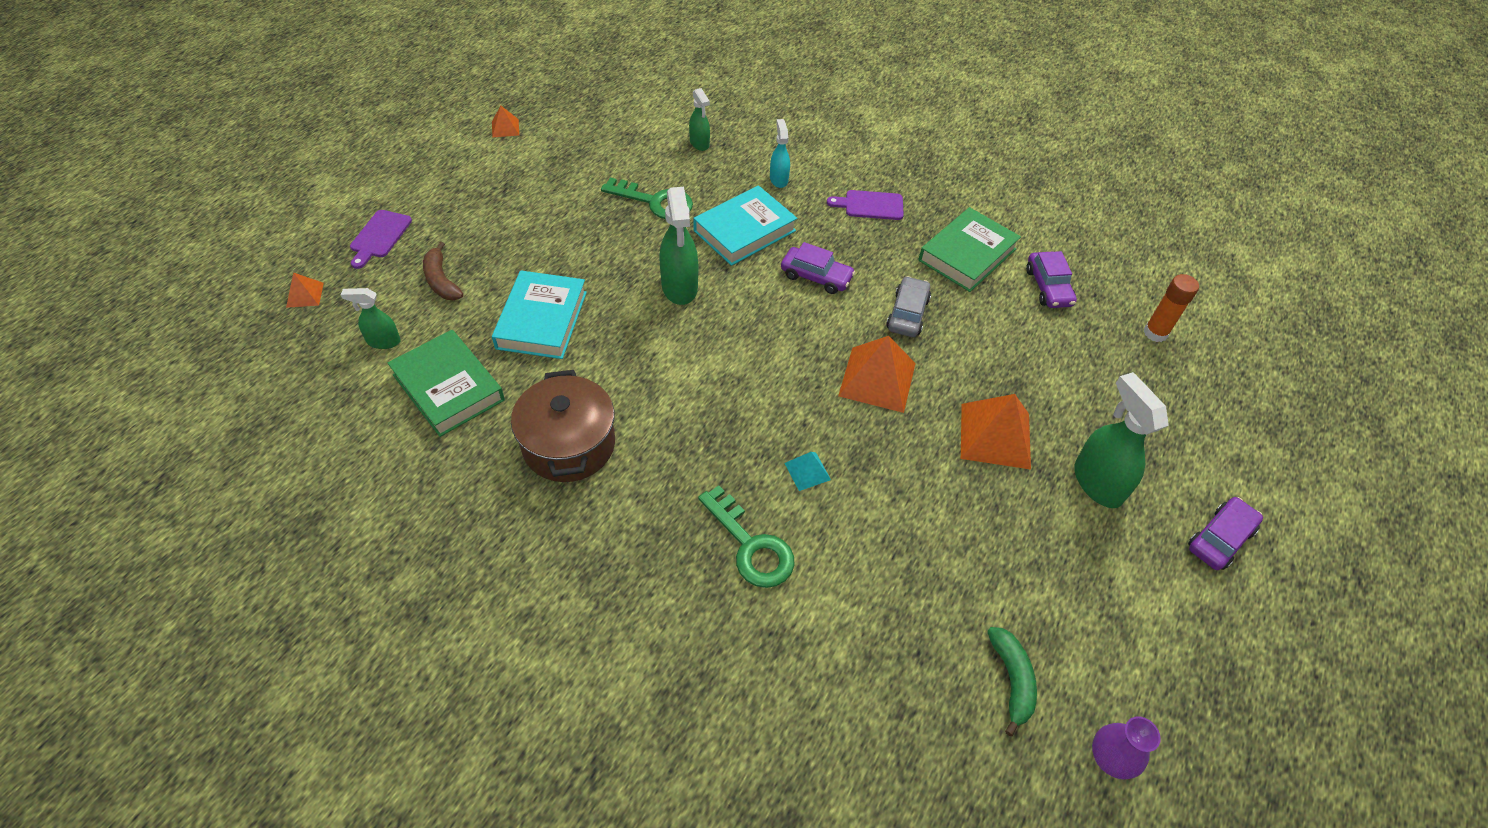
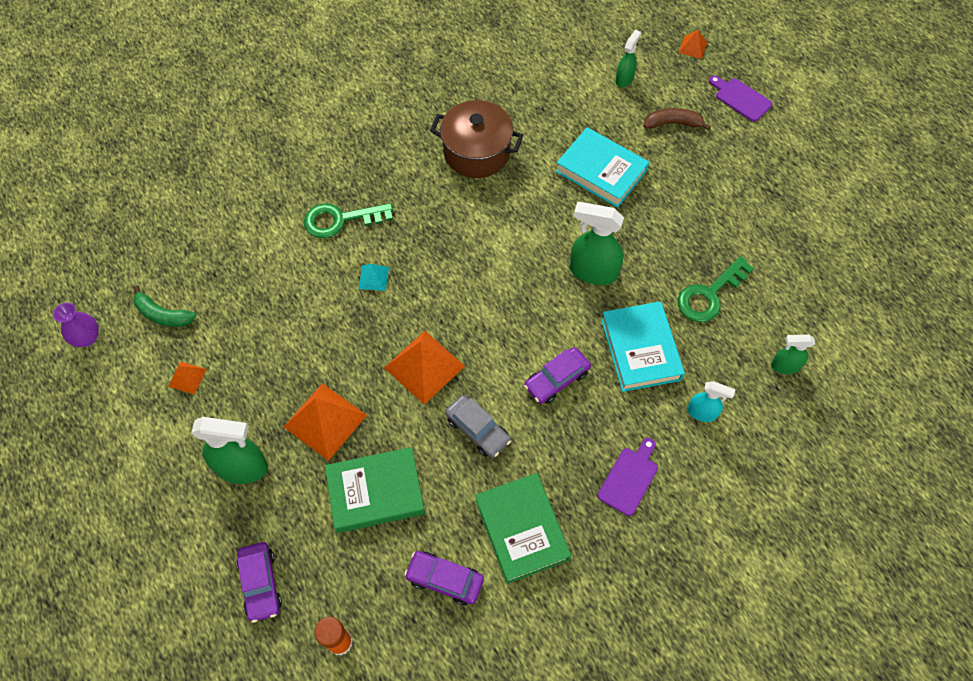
camera: 120 degrees right, 10 degrees up
(448, 387) = (562, 103): green book -> green book (375, 492)
(505, 128) = (863, 215): orange pyramid -> orange pyramid (187, 377)
(1220, 539) = (145, 523): purple car -> purple car (260, 583)

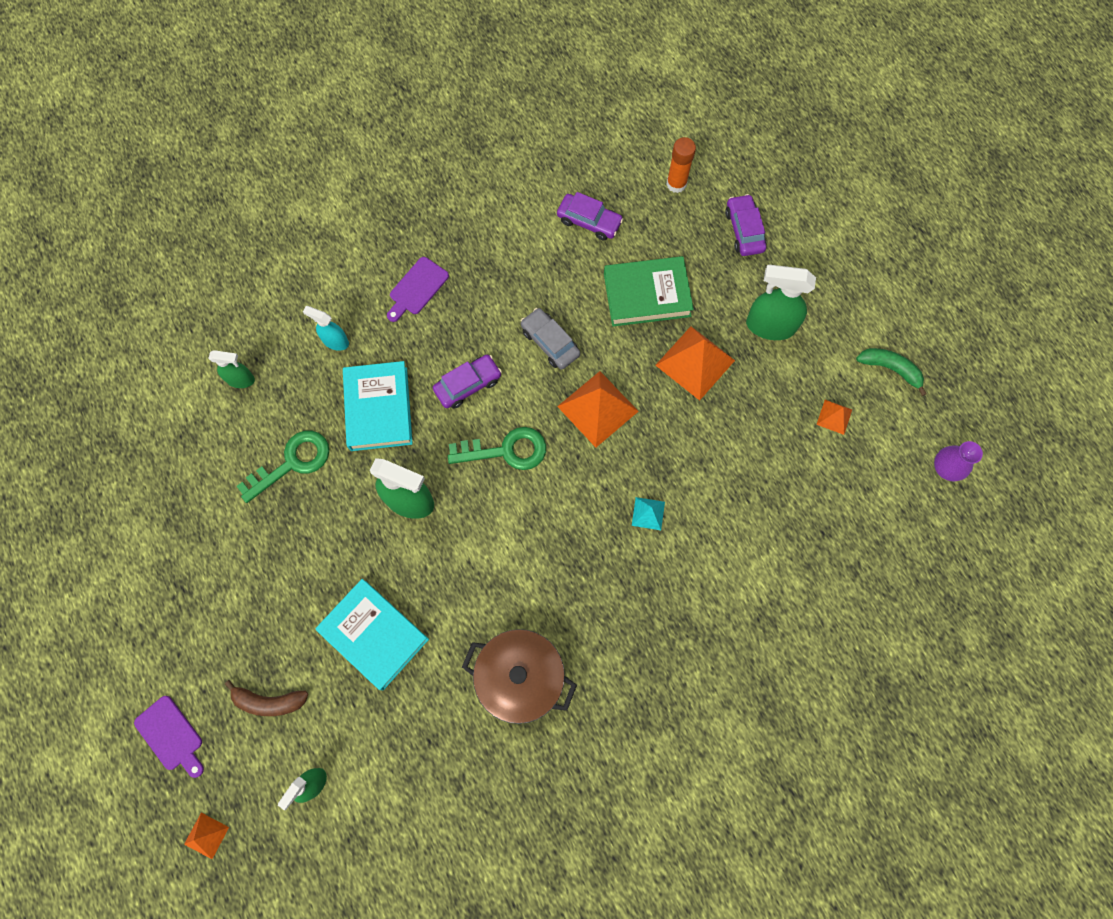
camera: 175 degrees left, 10 degrees up
(163, 314) = (870, 488): green banana -> green banana (890, 369)
(340, 220) = (686, 592): green key -> green key (506, 450)
(522, 529) = (519, 254): green book -> none

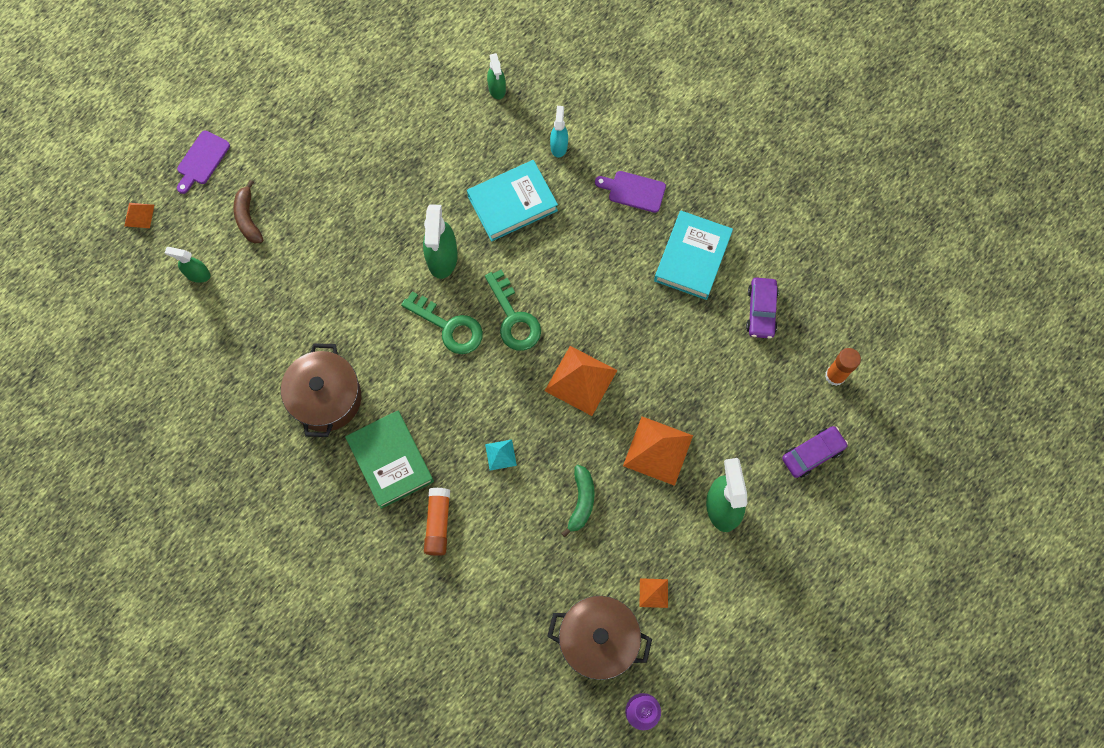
camera: 70 degrees right, 0 degrees up
(292, 462) = (441, 156): green key -> green key (449, 327)
(374, 635) = (323, 273): turquoise book -> turquoise book (692, 258)
(468, 385) = (561, 265): purple car -> none
(550, 342) = (627, 319): grey car -> none
(647, 295) = (708, 386): green book -> green book (390, 461)
(700, 601) = (438, 523): none -> orange glue stick
(865, 484) = (598, 639): none -> brown pot
(890, 369) = (723, 633): green banana -> green banana (581, 501)

